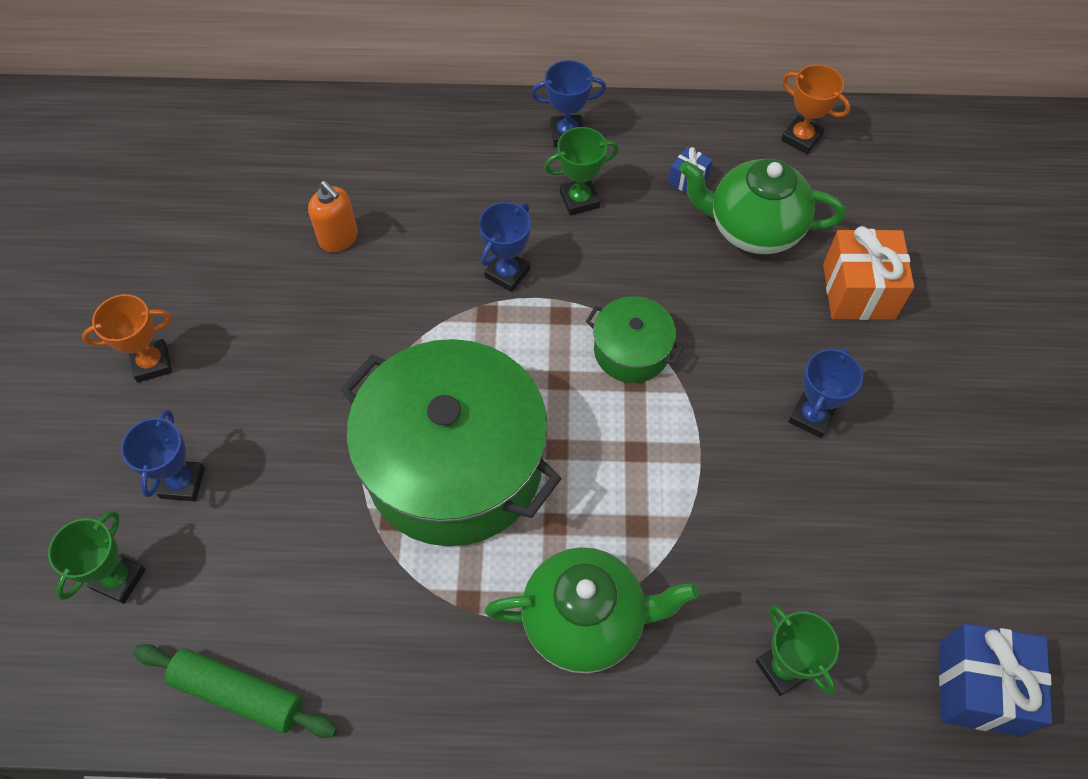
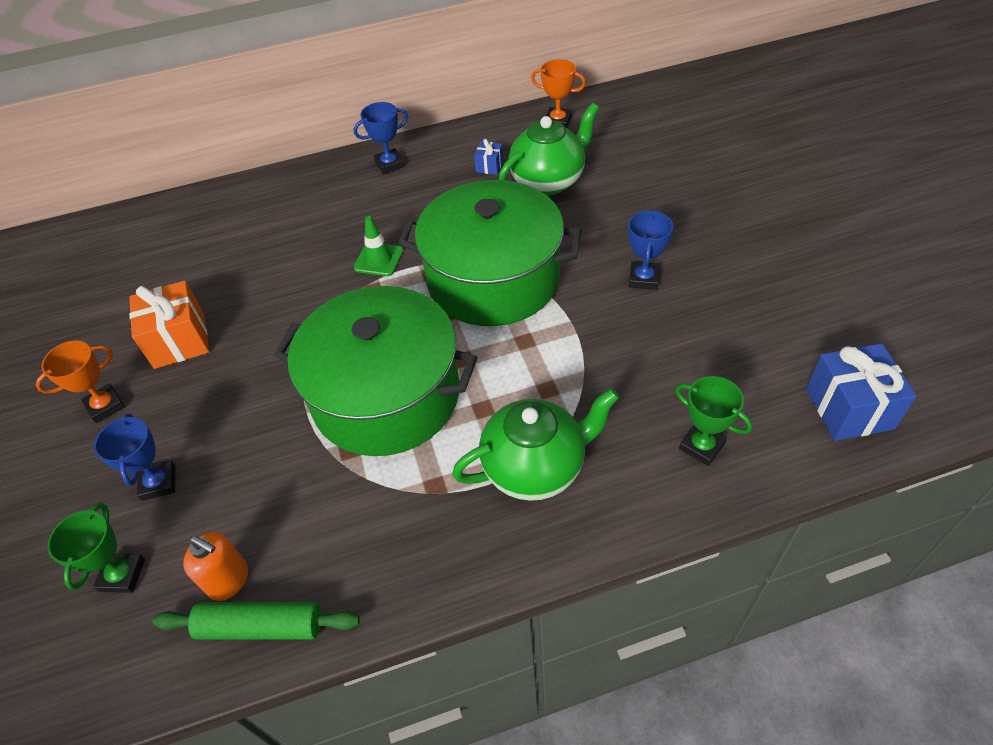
camera: 15 degrees left, 10 degrees down
(339, 238) = (237, 276): orange soap dispenser -> orange soap dispenser (229, 580)
(507, 273) = (379, 259): blue trophy -> green traffic cone
(579, 199) = (415, 200): green trophy -> none
(631, 351) = (493, 279): green pot -> green pot, size x2.19
(753, 229) = (548, 181): green teapot -> green teapot turned 150 degrees clockwise
(858, 291) = (640, 195): orange gift -> orange gift (179, 340)

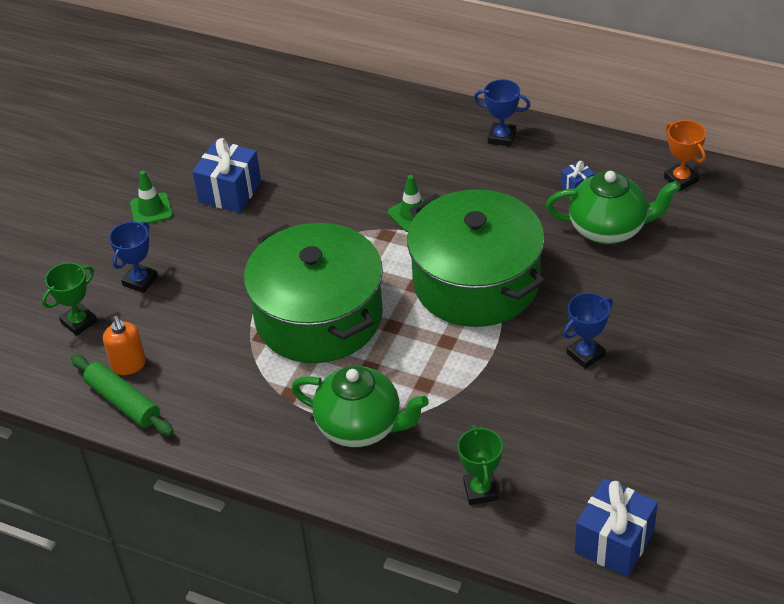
camera: 40 degrees right, 5 degrees down
(105, 406) = (151, 209): orange trophy -> green traffic cone
(179, 340) = (230, 192): orange gift -> blue gift

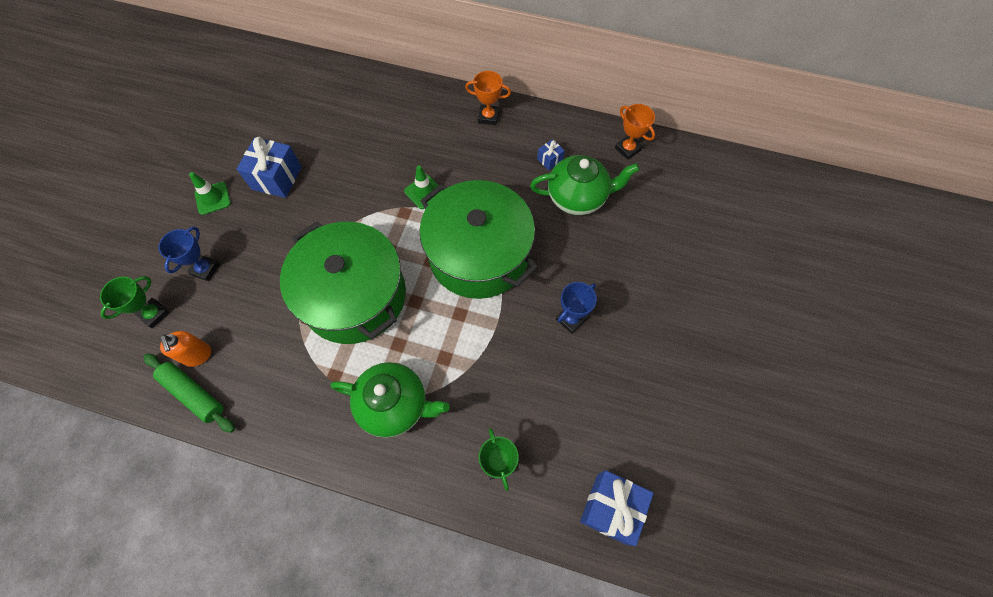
camera: 10 degrees left, 20 degrees up
(502, 137) = (488, 117): blue trophy -> orange trophy

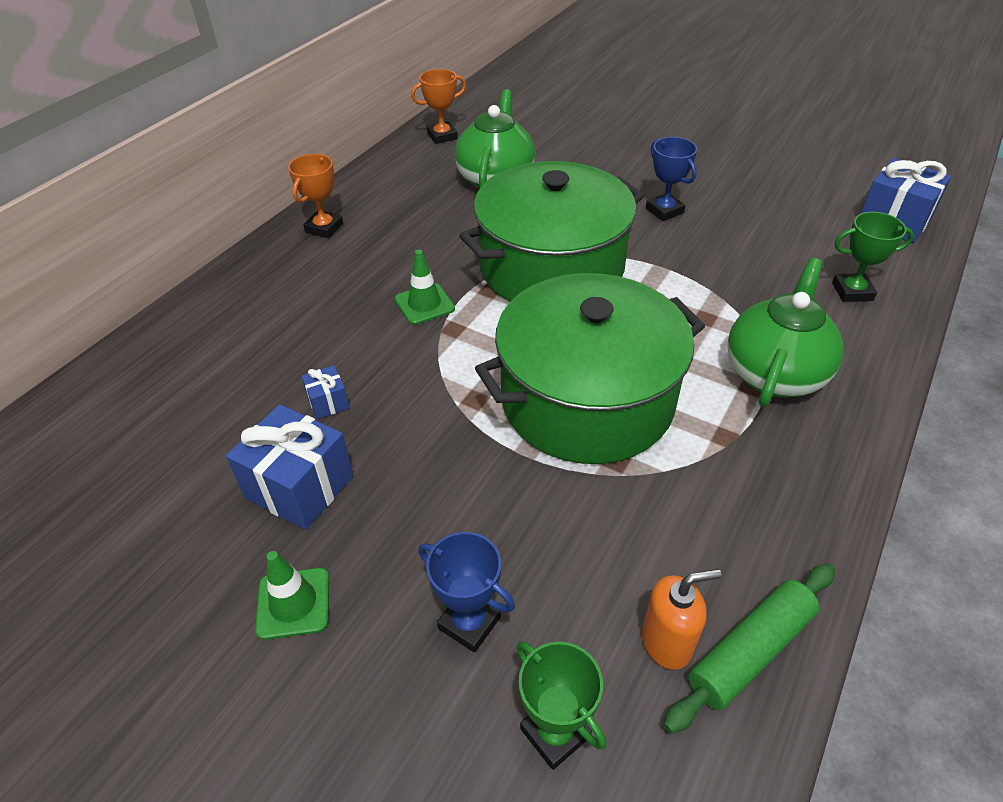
camera: 75 degrees left, 20 degrees down
(549, 160) = (427, 190): blue gift -> blue gift (328, 402)

